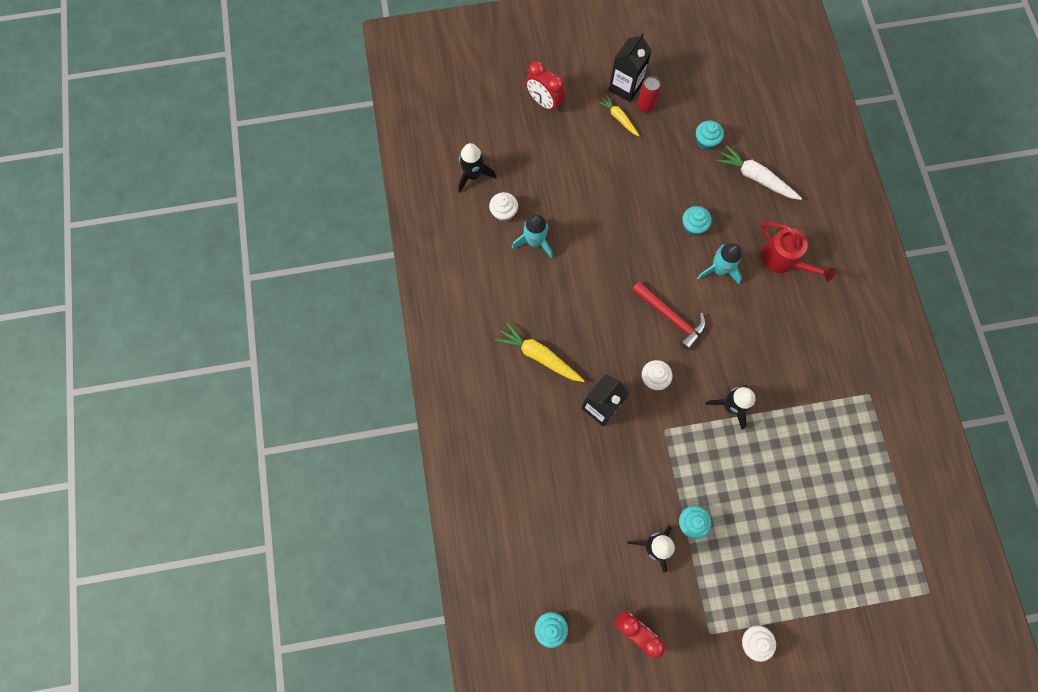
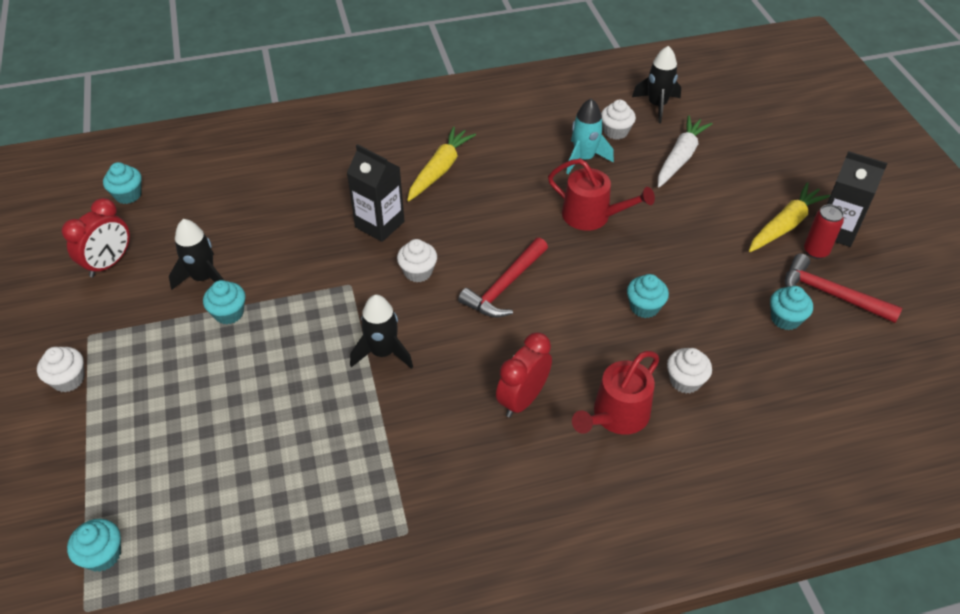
camera: 85 degrees right, 25 degrees down
(544, 102) = (778, 156): red clock -> red clock (522, 399)
(601, 246) = (592, 216): none -> red watering can
(618, 118) = (785, 225): yellow carrot -> yellow carrot, size x1.62
(685, 108) = (831, 294): none -> red hammer
(718, 269) = (584, 337): turquoise rocket -> none
(756, 177) = (746, 380): white carrot -> white carrot (680, 157)
(756, 213) = (685, 381): none -> white cupcake
(892, 587) = (103, 555): none -> turquoise cupcake

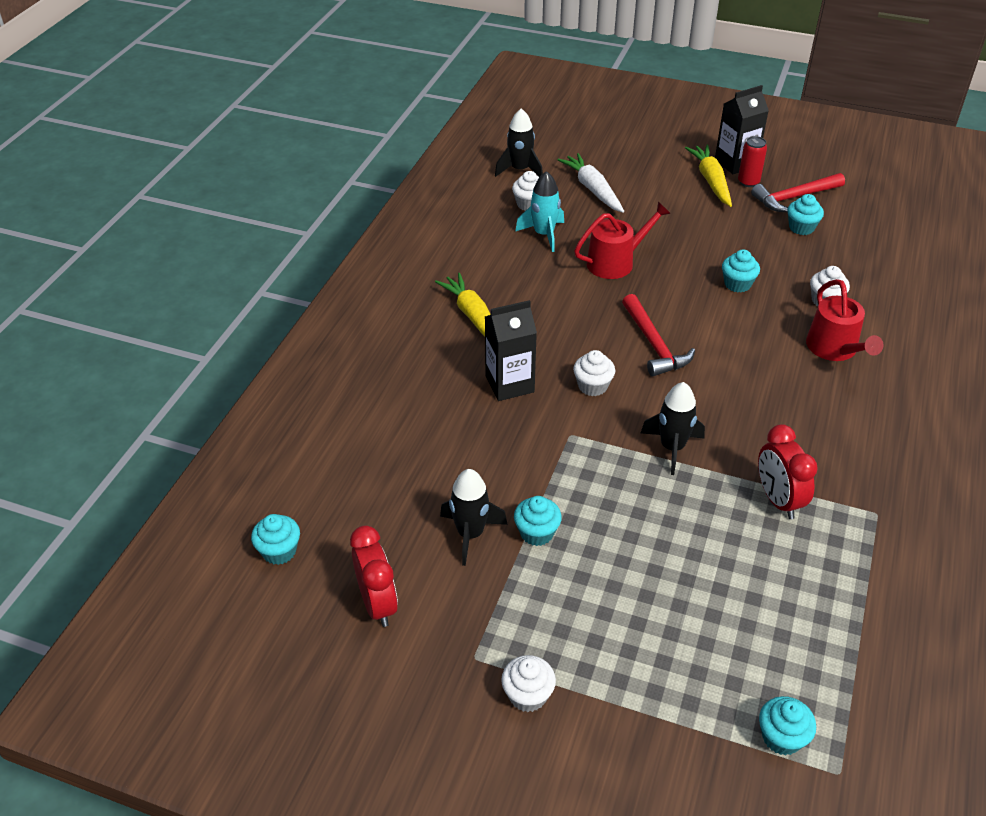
camera: 55 degrees left, 5 degrees down
(522, 399) = (784, 390): red clock -> red clock (778, 500)

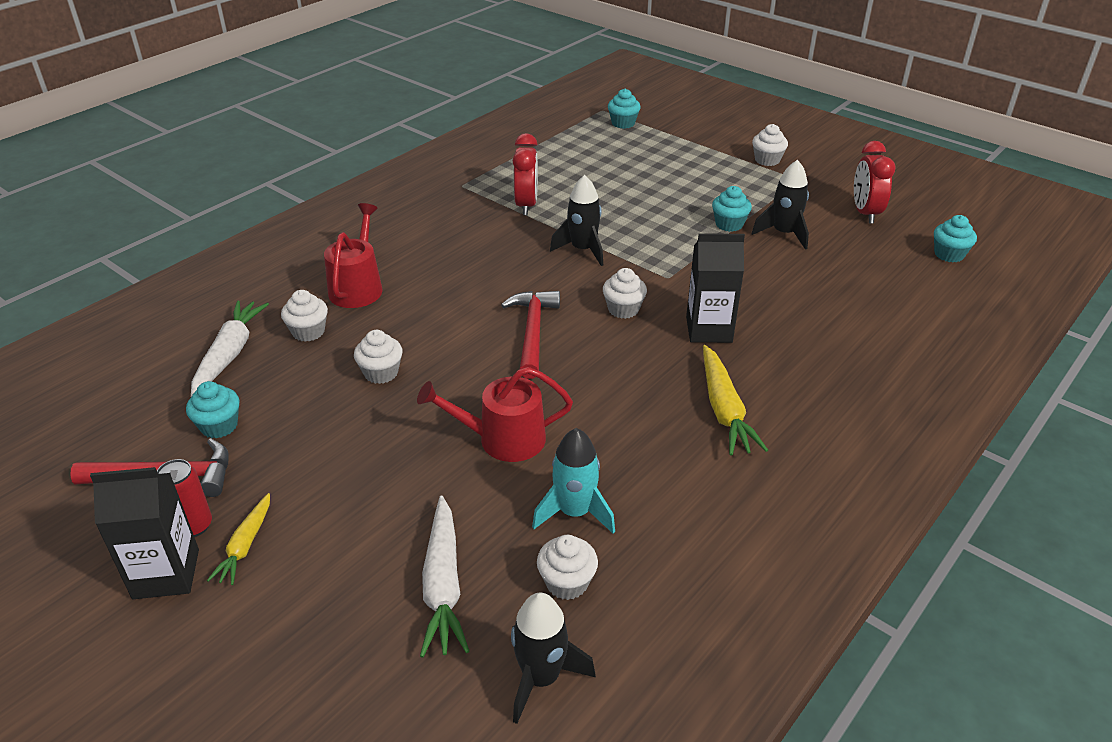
camera: 160 degrees left, 5 degrees down
(711, 181) = (245, 545): yellow carrot -> yellow carrot, size x0.62
(737, 284) = (381, 373): turquoise cupcake -> white cupcake
(858, 271) = (230, 354): none -> white carrot

